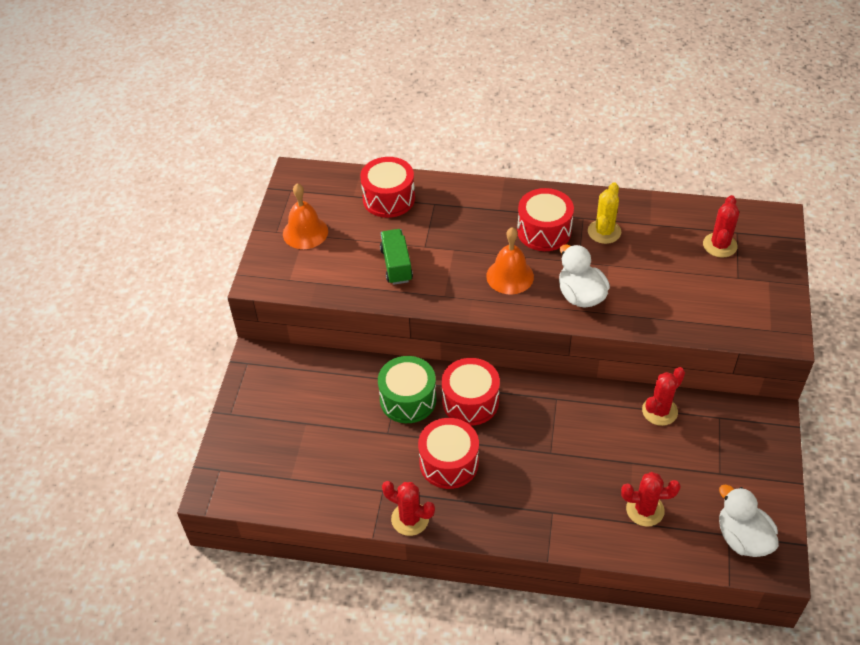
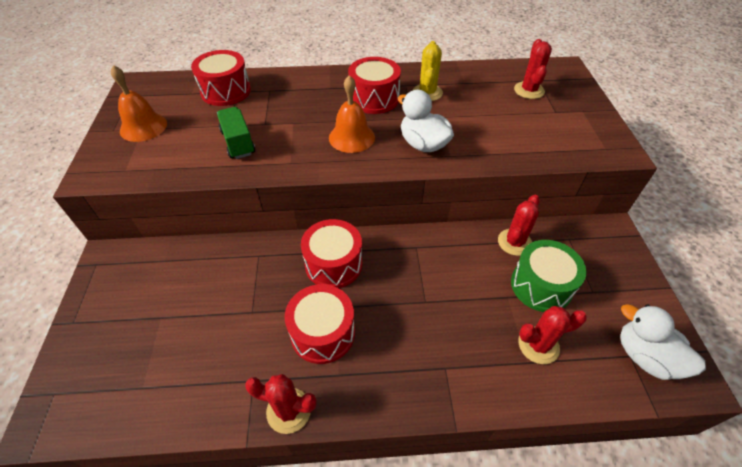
camera: 15 degrees left, 0 degrees up
(408, 399) = (270, 273): green drum -> green drum (541, 286)

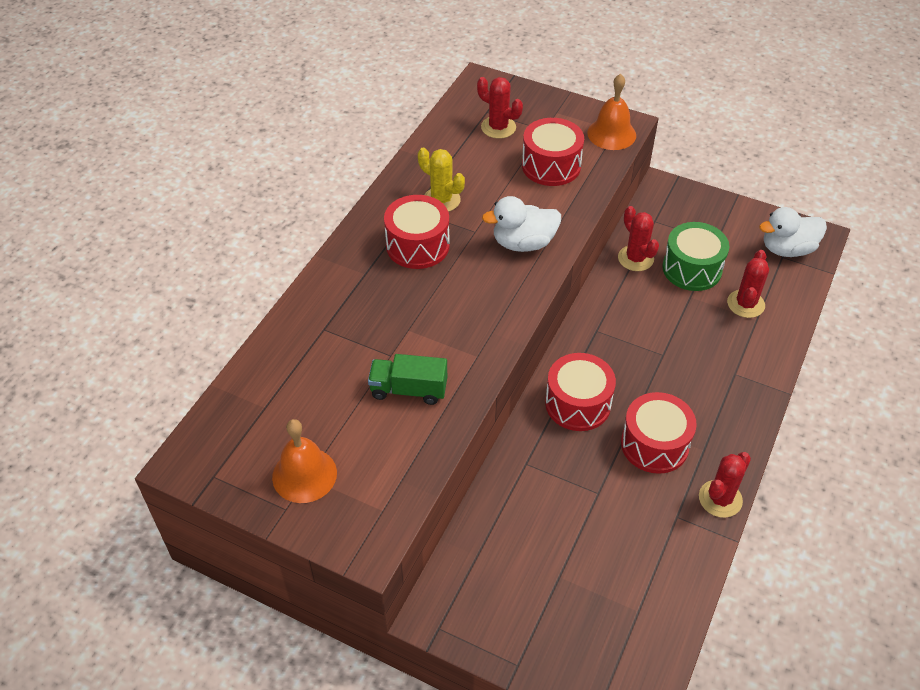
camera: 60 degrees left, 0 degrees up
(226, 91) = (290, 371): red drum -> red drum (551, 166)
(351, 137) = (472, 291): orange bell -> orange bell (611, 134)

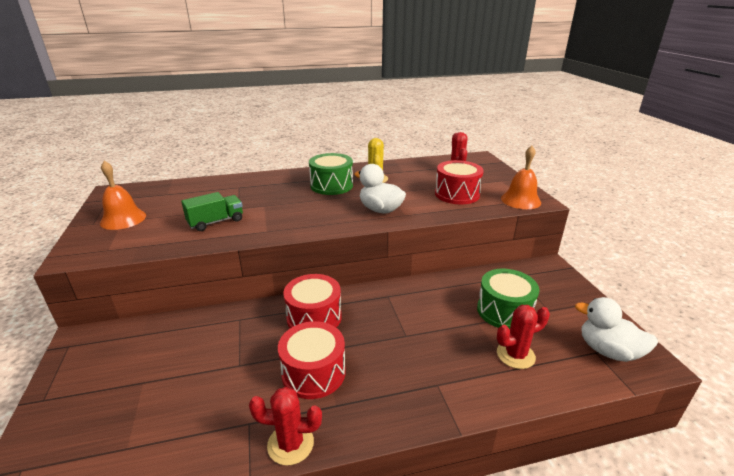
camera: 50 degrees right, 20 degrees down
(409, 390) = (216, 222): green truck -> green truck turned 90 degrees clockwise
(417, 245) = (331, 185): red drum -> green drum
(635, 258) = (472, 283): red cactus -> none

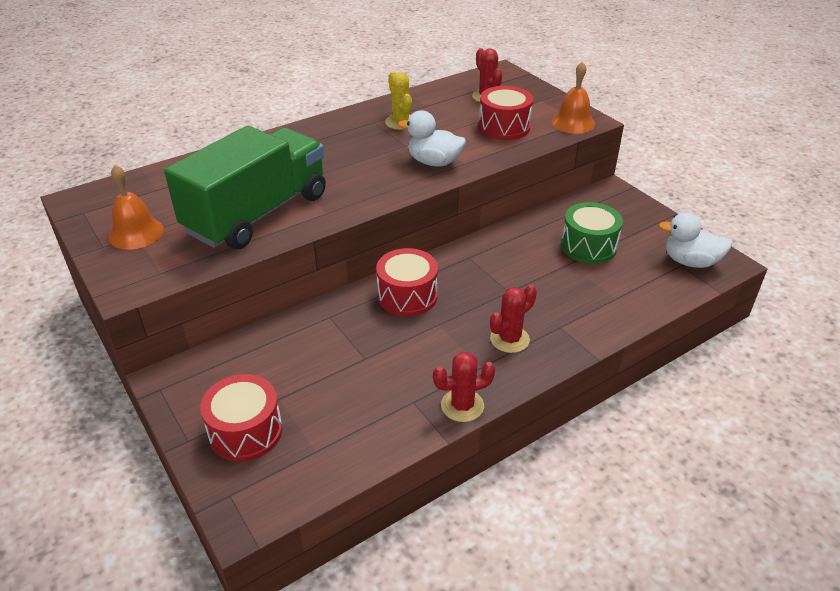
camera: 20 degrees left, 10 degrees up
(216, 222) = (257, 214): green truck -> green truck, size x2.34
(313, 372) = (443, 346): red drum -> red drum (245, 431)
(331, 185) = (355, 140): green drum -> none
(515, 355) = (615, 284): red cactus -> red cactus (509, 339)

